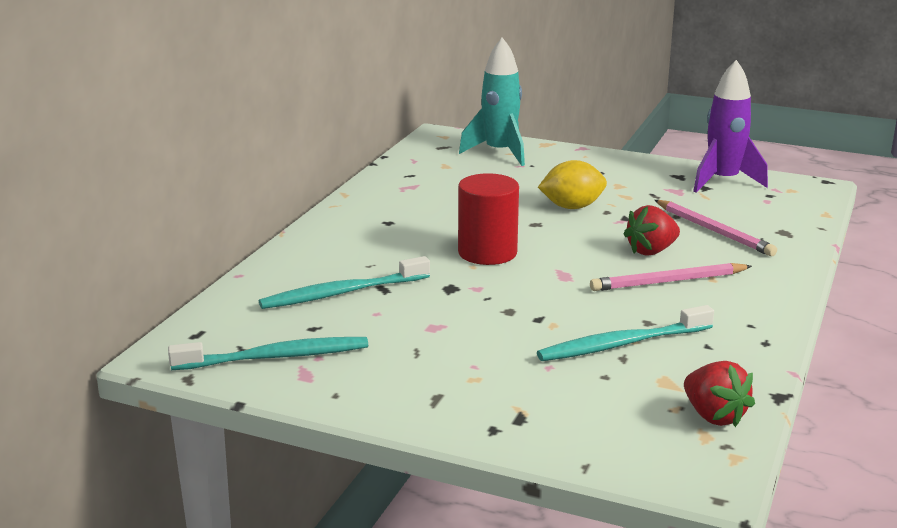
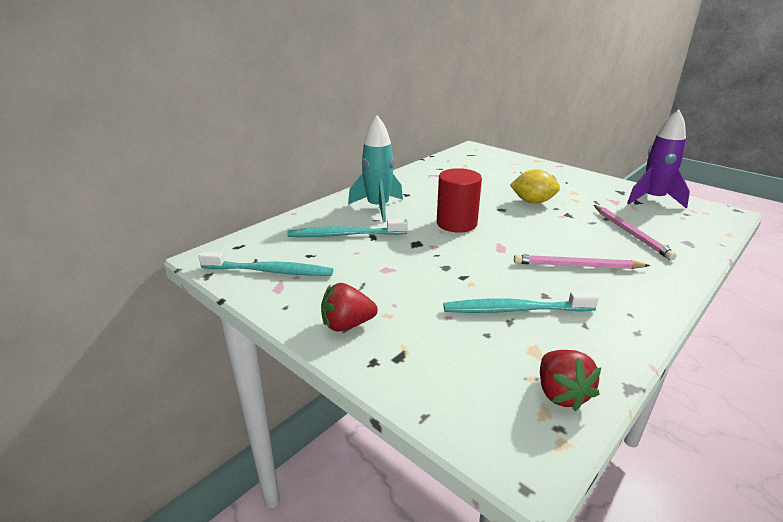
camera: 20 degrees right, 5 degrees up
(499, 153) = (504, 162): turquoise rocket -> turquoise rocket (378, 208)
(651, 251) = (575, 241): red strawberry -> red strawberry (347, 325)

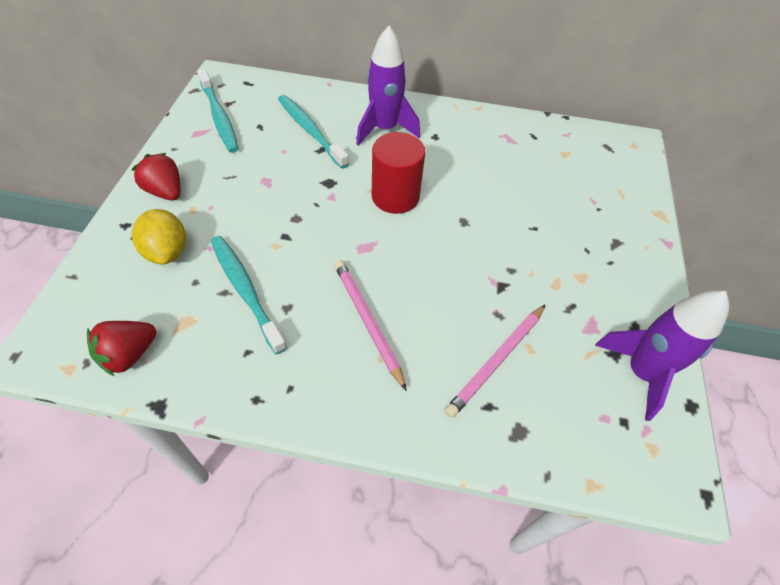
camera: 55 degrees right, 25 degrees up
(378, 208) = (384, 129): turquoise rocket -> purple rocket
(533, 202) = (510, 243): yellow lemon -> yellow lemon (167, 251)

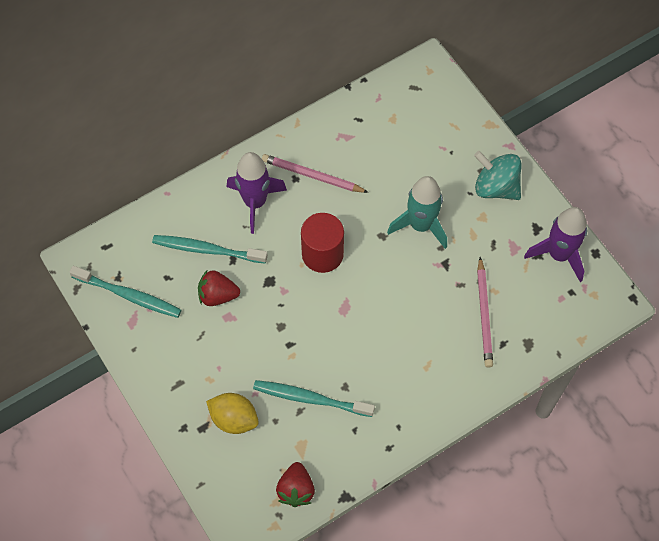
camera: 40 degrees left, 10 degrees up
(165, 191) = (175, 383): red strawberry -> red strawberry (217, 295)
(368, 321) = (397, 354): pink pencil -> pink pencil (312, 175)
(510, 239) = (421, 225): none -> turquoise rocket
(620, 263) = (495, 187): none -> turquoise spinning top

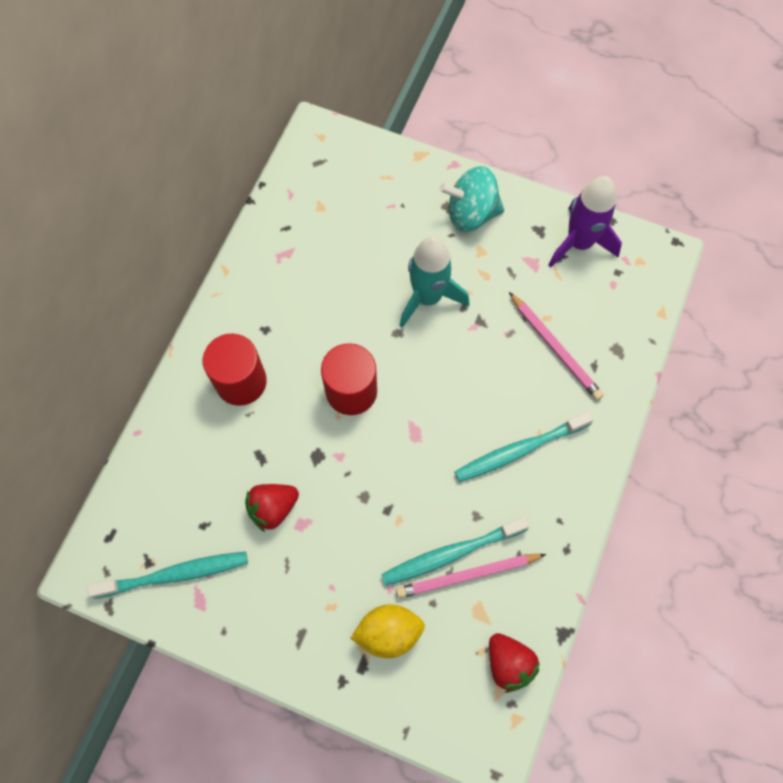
camera: 35 degrees left, 5 degrees up
(207, 250) = (226, 466): turquoise toothbrush -> turquoise toothbrush (519, 450)
(255, 202) = (241, 381): purple rocket -> red cylinder
(312, 175) = (281, 315): pink pencil -> pink pencil (468, 575)

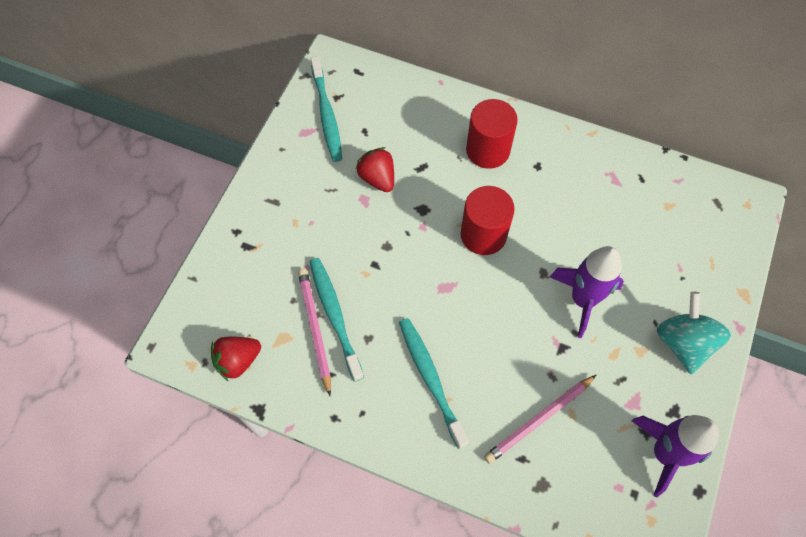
camera: 90 degrees right, 5 degrees down
(388, 632) = (271, 265): yellow lemon -> none
(427, 297) = (583, 300): turquoise rocket -> purple rocket

